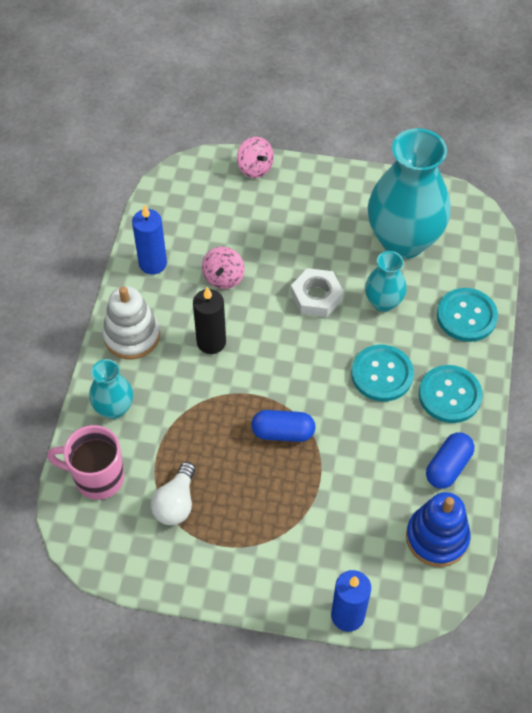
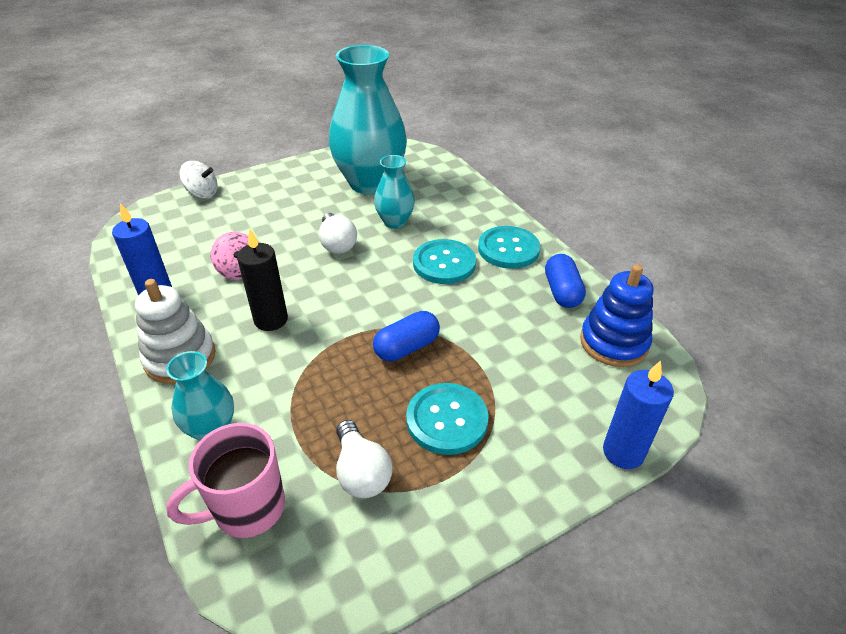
camera: 40 degrees left, 15 degrees down
(255, 168) = (202, 193): pink spinning top -> white spinning top
(316, 297) = (337, 244): white nut -> white light bulb
(466, 316) = (464, 201): turquoise button -> turquoise button (447, 420)

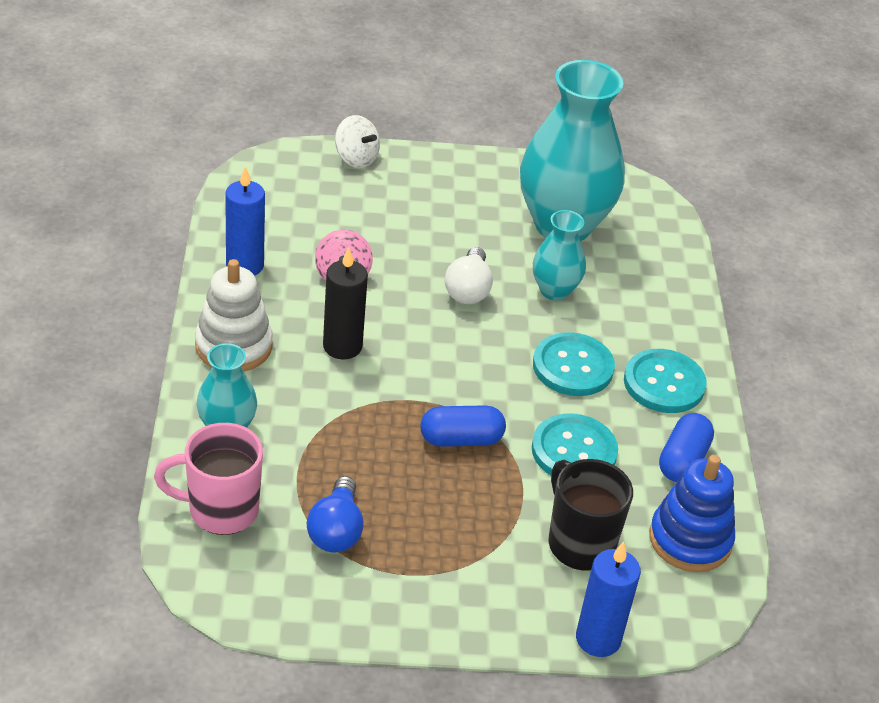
camera: 25 degrees right, 0 degrees up
(361, 472) = (336, 530): white light bulb -> blue light bulb
(447, 420) = (448, 526): turquoise button -> turquoise button (574, 451)
(548, 383) = (579, 543): none -> black mug

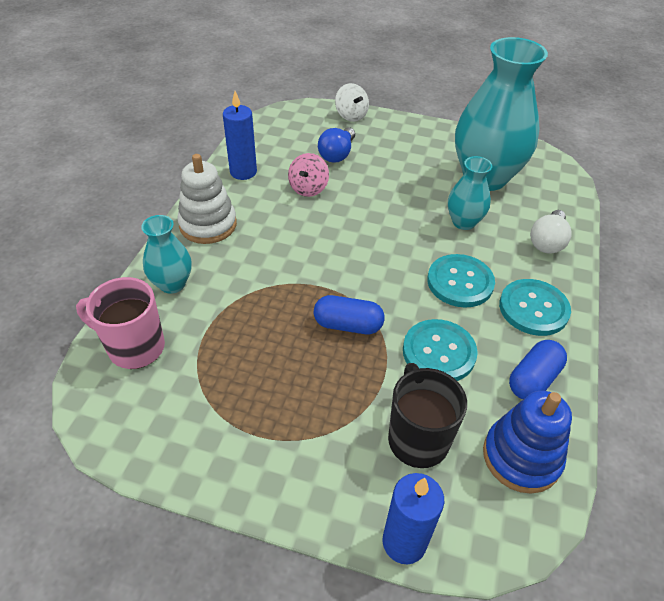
camera: 20 degrees right, 5 degrees up
(336, 530) = (215, 383): blue light bulb -> blue light bulb (337, 154)
(342, 346) = (286, 237): black candle -> none
(468, 289) = (397, 211): white light bulb -> white light bulb (547, 242)

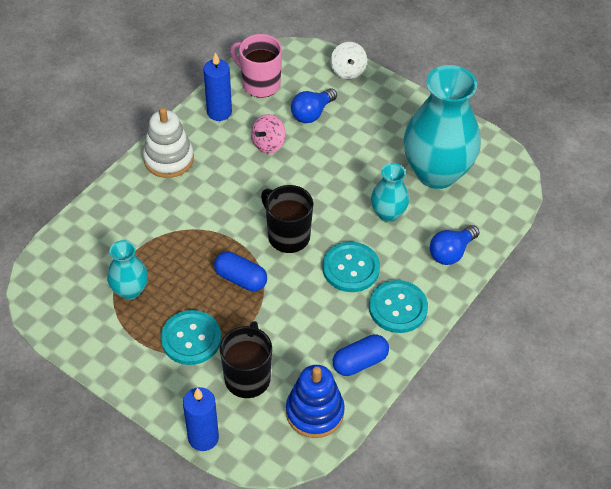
camera: 20 degrees right, 5 degrees up
(134, 347) = (76, 251): pink mug -> pink mug (260, 84)
(172, 284) = (121, 206): turquoise vase -> turquoise vase (130, 290)
(375, 267) = (287, 236): none -> black mug
(439, 352) = (299, 320): turquoise button -> turquoise button (191, 338)
(547, 242) = (451, 252): white light bulb -> blue light bulb

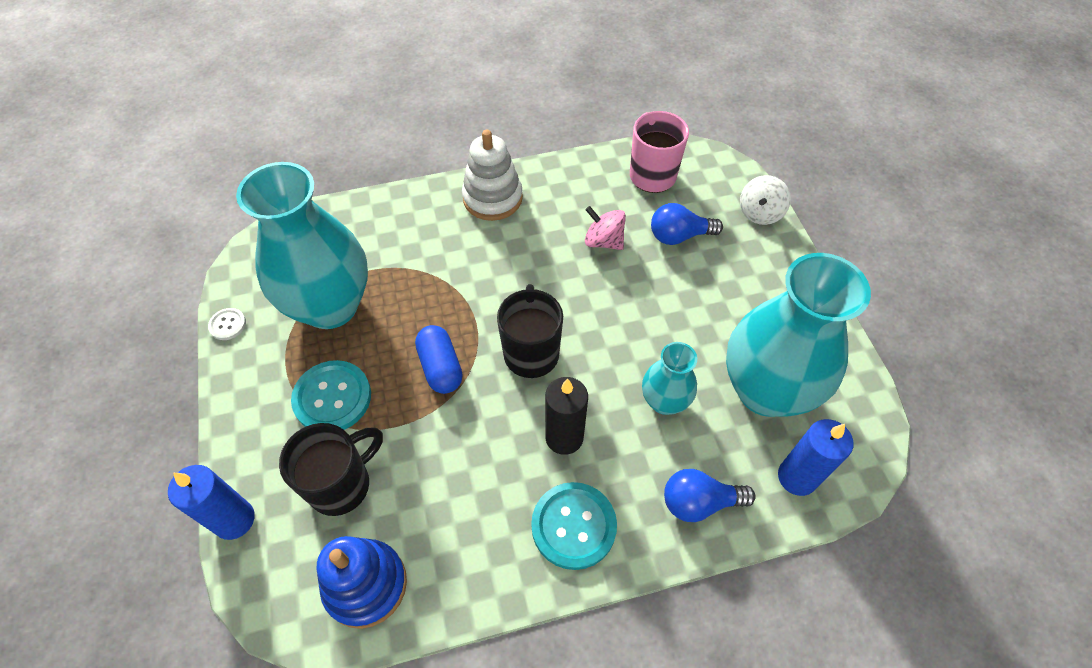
camera: 40 degrees right, 5 degrees up
(71, 345) = (227, 325): none -> white button
(130, 290) = (330, 306): turquoise vase -> turquoise vase, size x2.03
(219, 112) = (584, 180): blue candle -> blue candle (797, 477)
(268, 144) = (603, 241): pink spinning top -> pink spinning top turned 45 degrees clockwise
(351, 268) = (564, 437): turquoise button -> black candle
(360, 362) = (470, 562): blue capsule -> none

